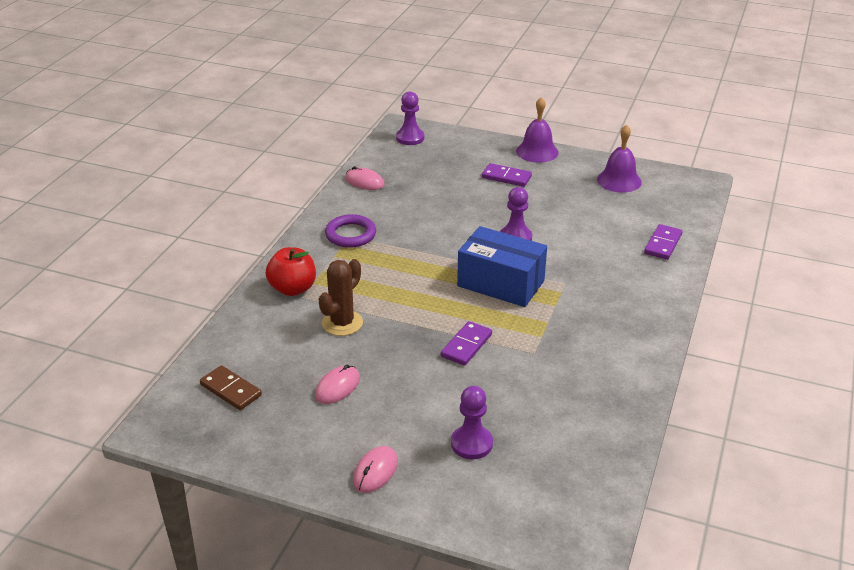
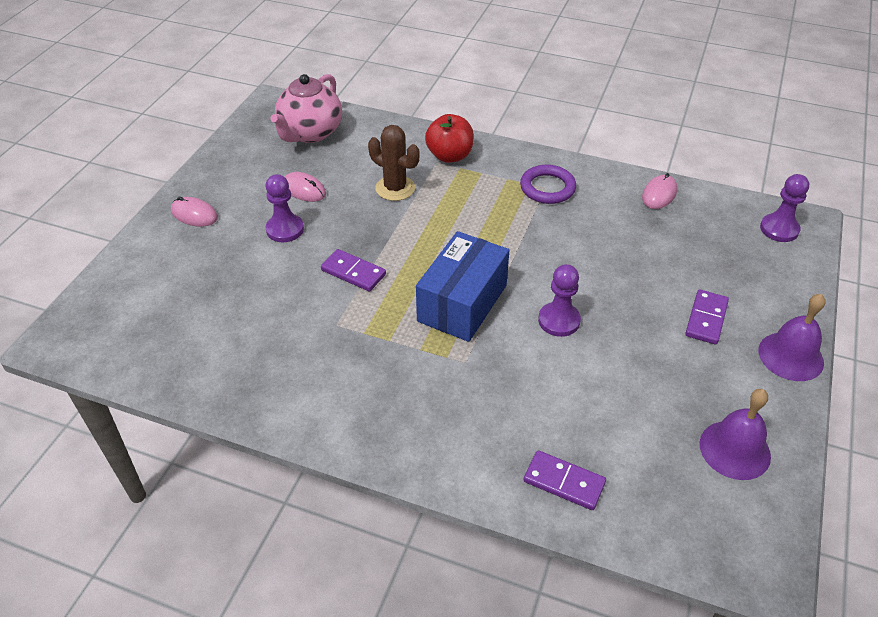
camera: 90 degrees right, 10 degrees up
(231, 390) = (310, 133): brown domino -> pink teapot
(471, 444) = (211, 273): purple pawn -> purple pawn (285, 229)

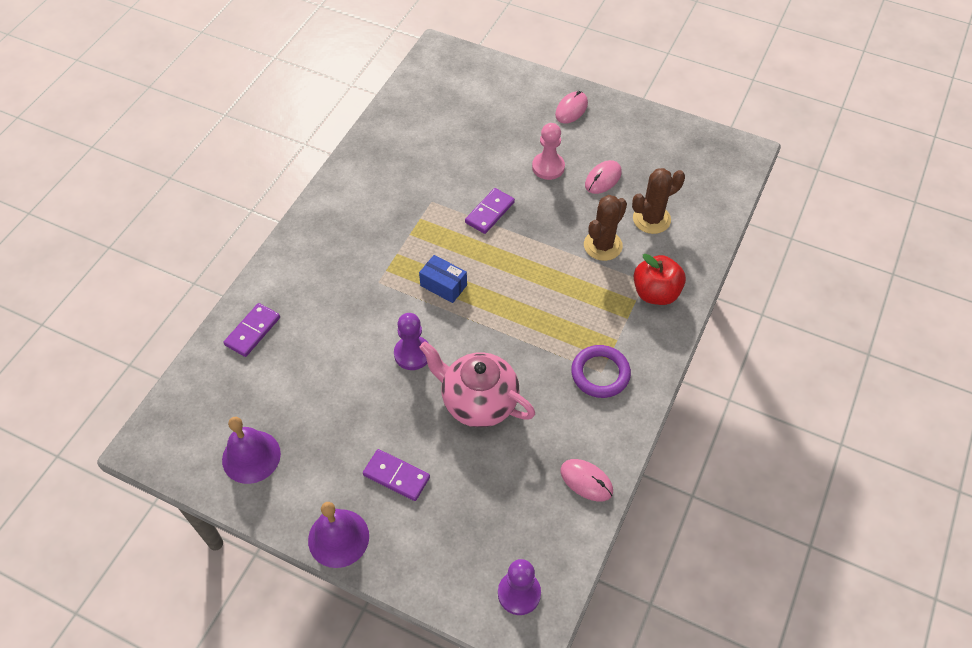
camera: 95 degrees right, 10 degrees up
(285, 229) = (548, 167): purple pawn -> pink pawn
(310, 133) = (692, 182): pink teapot -> pink teapot (478, 402)
(359, 158) = (651, 219): none -> brown cactus
(462, 303) = (443, 285): blue box -> blue box, size x0.52

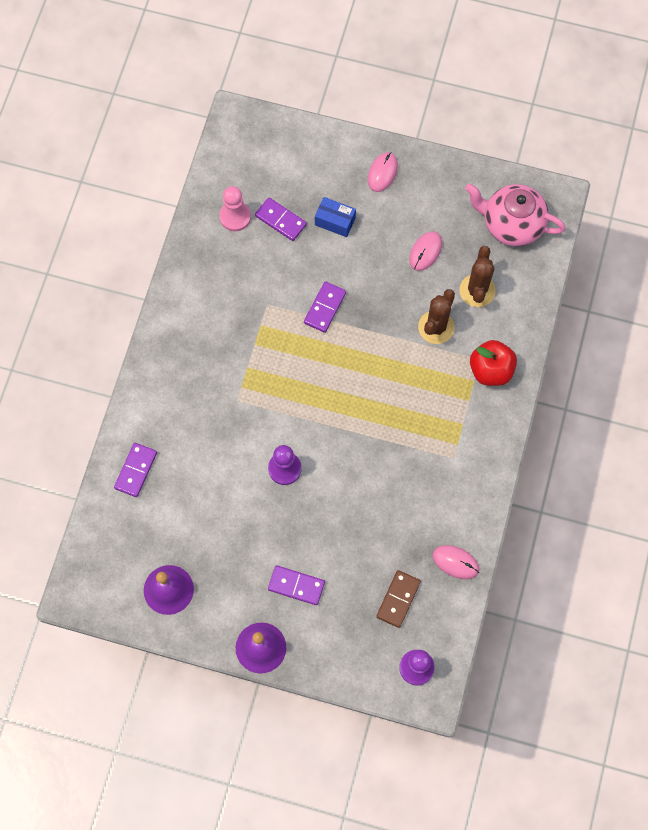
camera: 10 degrees left, 15 degrees up
(443, 285) = (297, 394): blue box -> blue box (335, 221)
(462, 134) = (280, 220): none -> purple domino
(478, 402) = (351, 505): pink teapot -> pink teapot (511, 224)
(511, 511) = (398, 599): none -> brown domino
(548, 167) = (371, 246): pink pawn -> pink pawn (235, 217)
(600, 373) = (452, 460): purple ring -> none
(651, 219) = (477, 290): brown cactus -> brown cactus turned 45 degrees counterclockwise

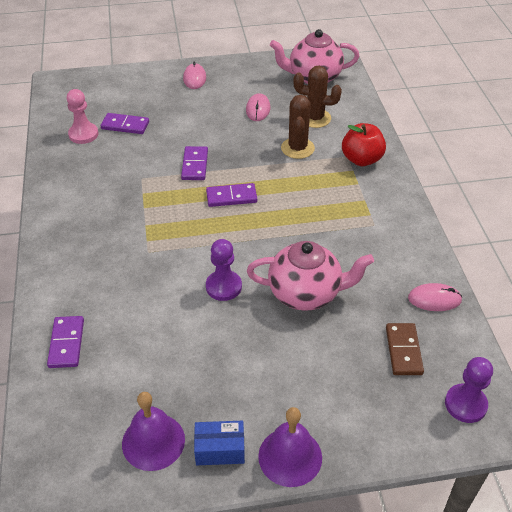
camera: 25 degrees left, 25 degrees down
(296, 586) = (293, 380): purple domino -> purple domino (231, 197)
(335, 221) = (172, 113): blue box -> blue box (220, 449)
(350, 507) = (306, 293): none -> pink teapot
(477, 290) = (315, 118): brown cactus -> brown cactus turned 60 degrees counterclockwise

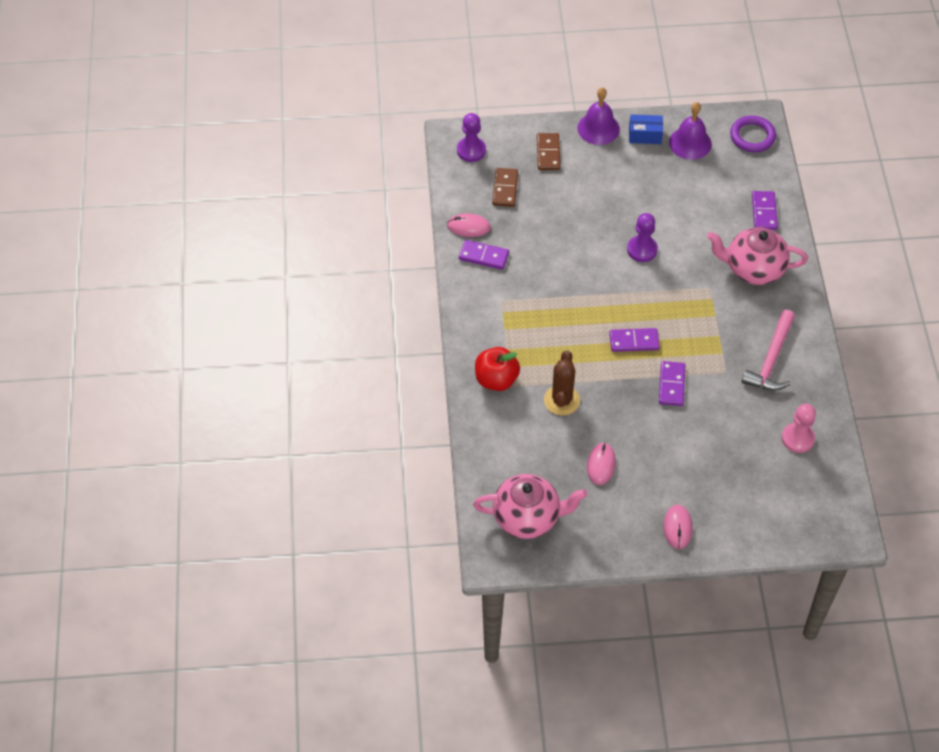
camera: 175 degrees left, 10 degrees up
(58, 460) = (752, 136): none -> purple ring
(94, 190) = (771, 359): none -> pink hammer
(125, 125) = (753, 449): purple domino -> purple domino (484, 256)
(306, 293) = (573, 239): pink teapot -> pink teapot (753, 269)
(315, 118) = (536, 444): brown cactus -> none
(357, 408) = (548, 153): none -> brown domino

